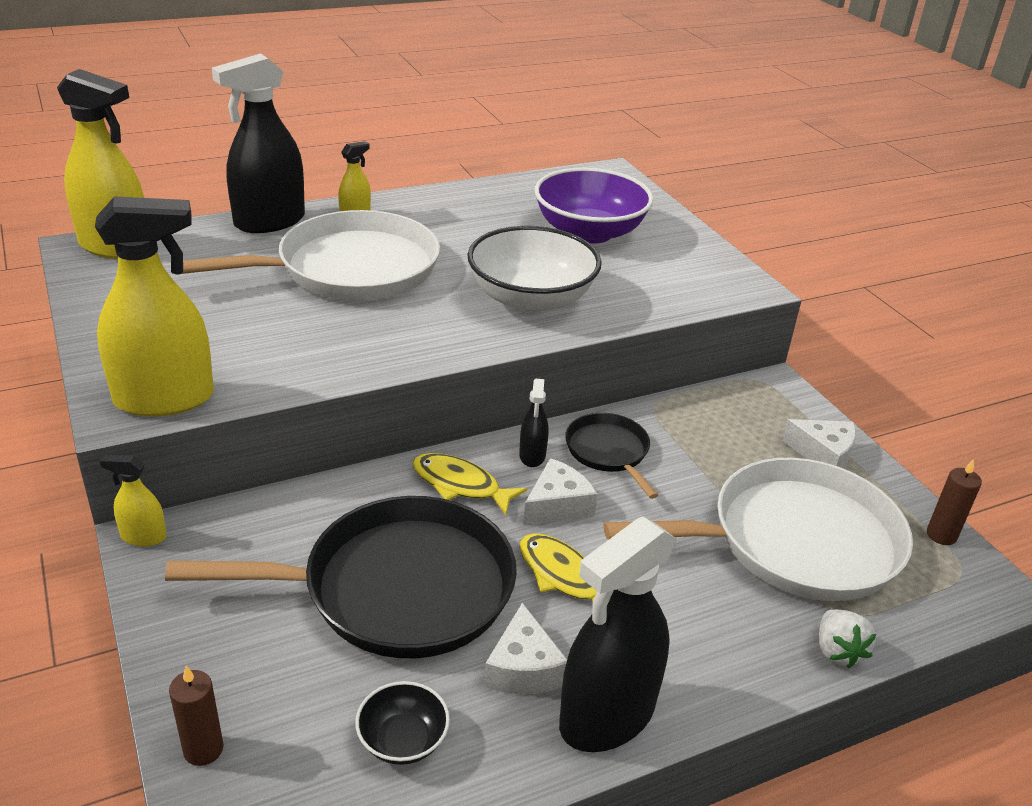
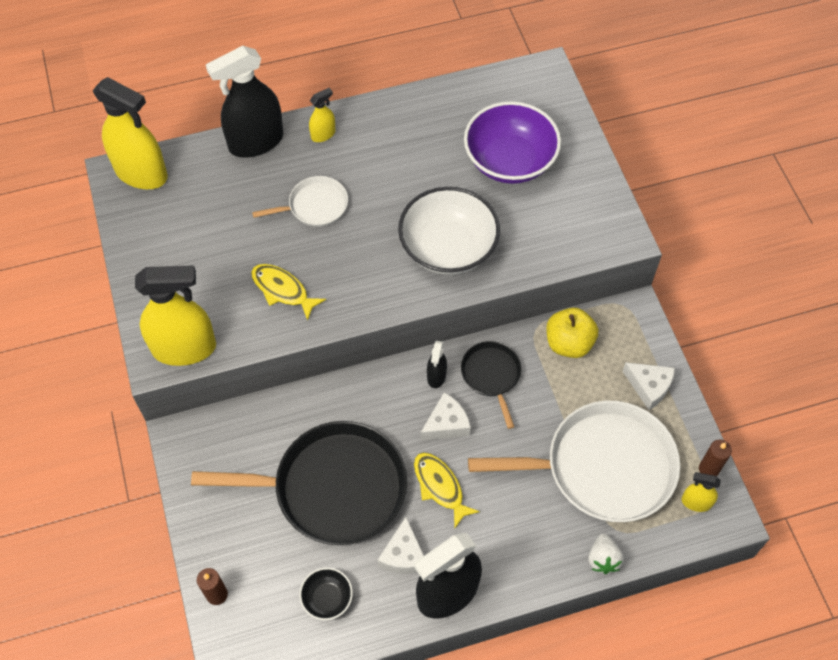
camera: 10 degrees right, 25 degrees up
(143, 537) = (176, 434): yellow spray bottle -> yellow spray bottle (696, 502)
(350, 269) = (315, 206): white pan -> white pan, size x0.49
(460, 485) = (383, 401): yellow fish -> yellow fish (282, 290)
(702, 417) = (569, 343): none -> yellow apple

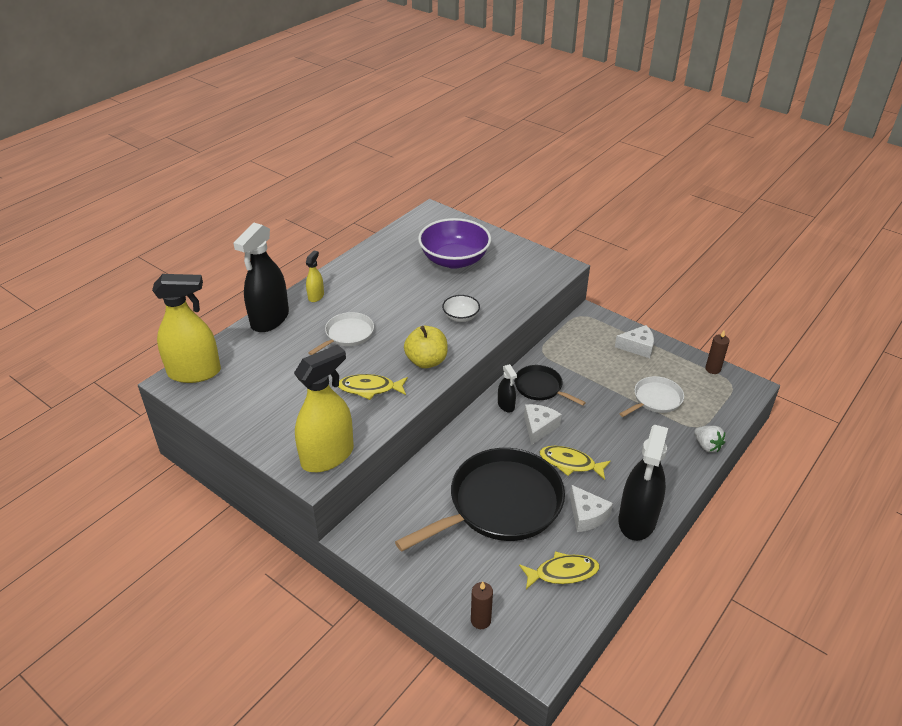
camera: 35 degrees left, 20 degrees down
(327, 598) = (562, 572): black bowl -> yellow fish
(448, 248) = (460, 317): white bowl -> white bowl, size x0.48
(569, 343) = (569, 348): yellow apple -> yellow apple (426, 361)
(603, 467) = (655, 399): white pan -> white pan, size x0.49
(696, 502) = (724, 388): yellow spray bottle -> none

